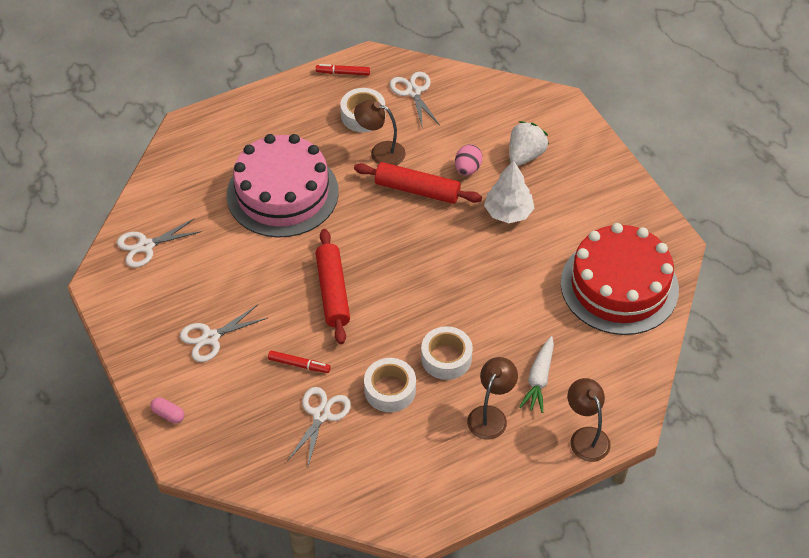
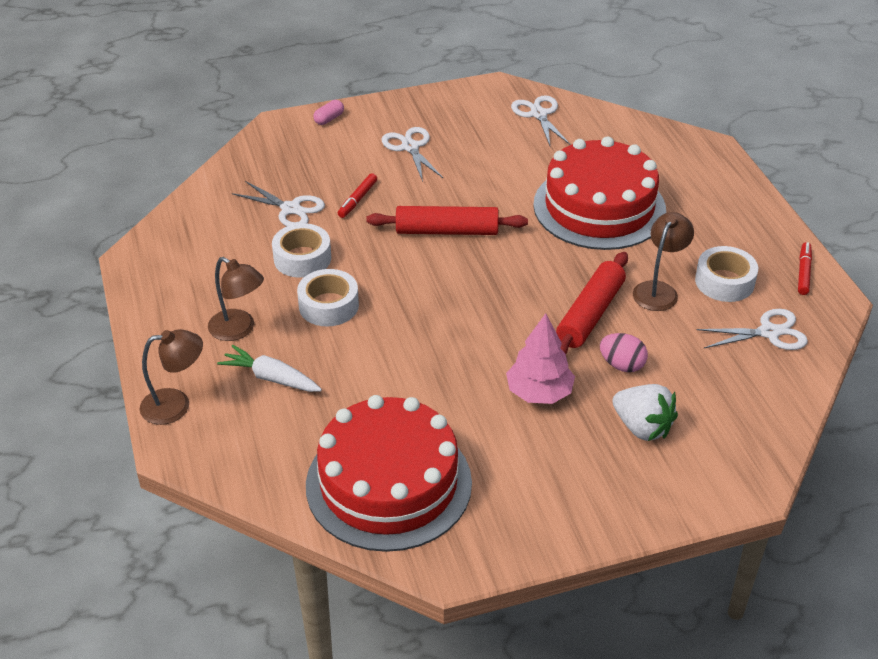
camera: 100 degrees right, 10 degrees down
(282, 193) = (599, 207): pink cake -> red cake
(508, 212) = (539, 393): white tree -> pink tree

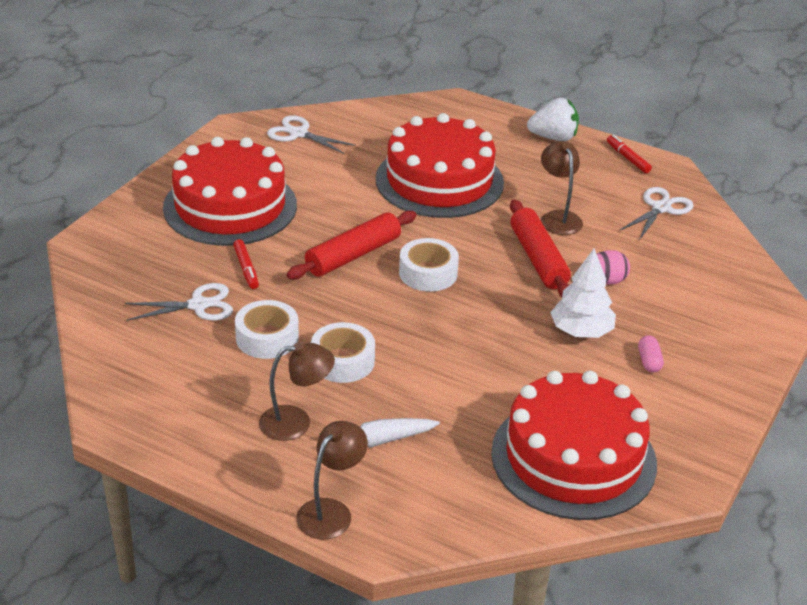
camera: 45 degrees left, 5 degrees down
(329, 119) = (124, 217): pink capsule -> pink capsule (649, 361)
(410, 147) = (230, 206): white scissors -> red cake
(539, 393) = (581, 331): pink tree -> white tree
(642, 427) = (674, 314): white strawberry -> white strawberry (553, 137)
(724, 282) = (590, 190): white tape -> white tape (428, 273)

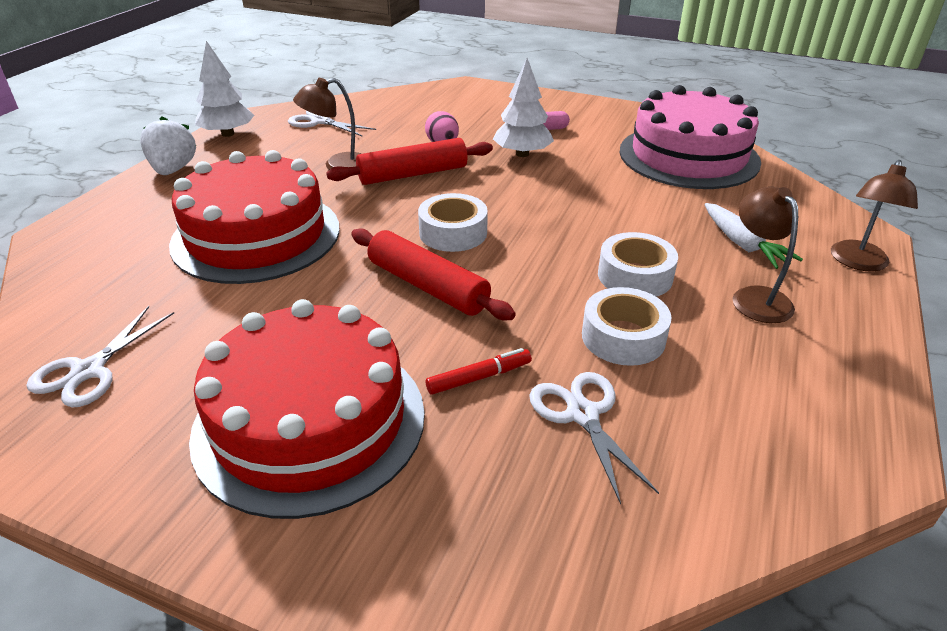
camera: 95 degrees left, 0 degrees up
(331, 511) = (858, 263): brown lamp -> brown lamp turned 90 degrees counterclockwise
(573, 458) = (688, 156): red cake -> pink cake
(628, 158) = (227, 134): red marker -> white tree

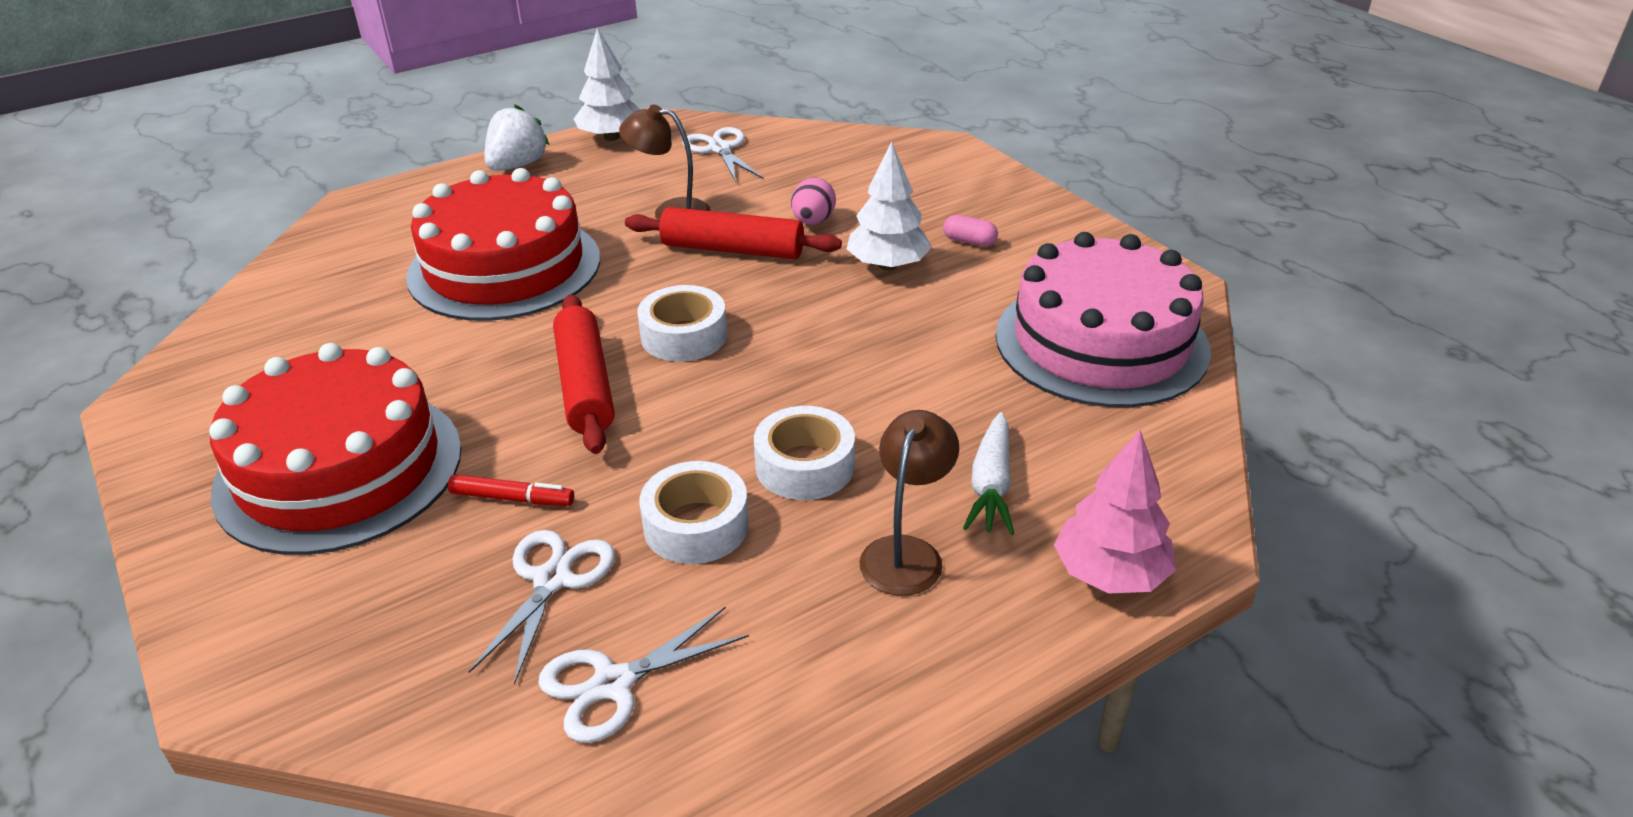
camera: 35 degrees right, 0 degrees up
(88, 371) = (246, 347): white scissors -> white scissors (612, 684)
(858, 263) = (1110, 574): brown lamp -> pink tree

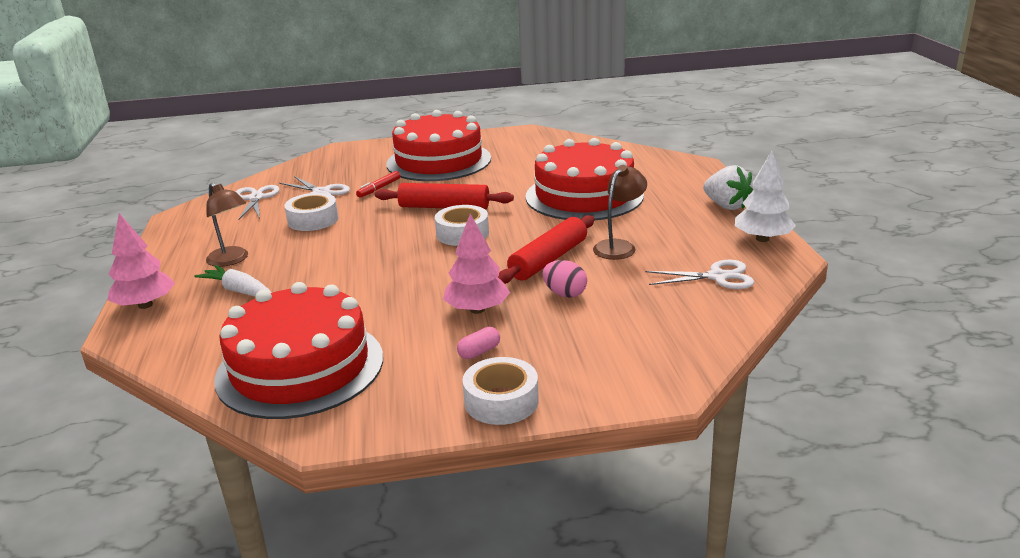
camera: 115 degrees right, 10 degrees down
(805, 466) = (317, 248): white tape -> white tape (501, 401)
(888, 265) = (477, 310): white tree -> pink tree
(1101, 342) = (300, 367): pink cake -> red cake

